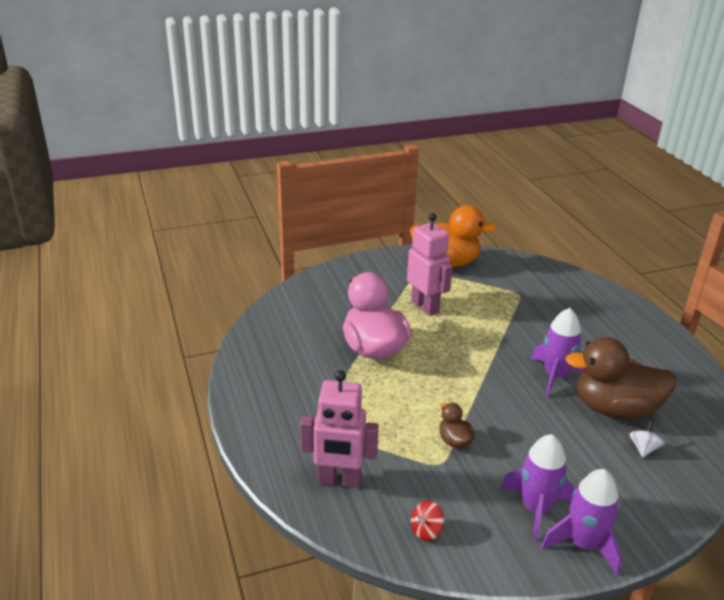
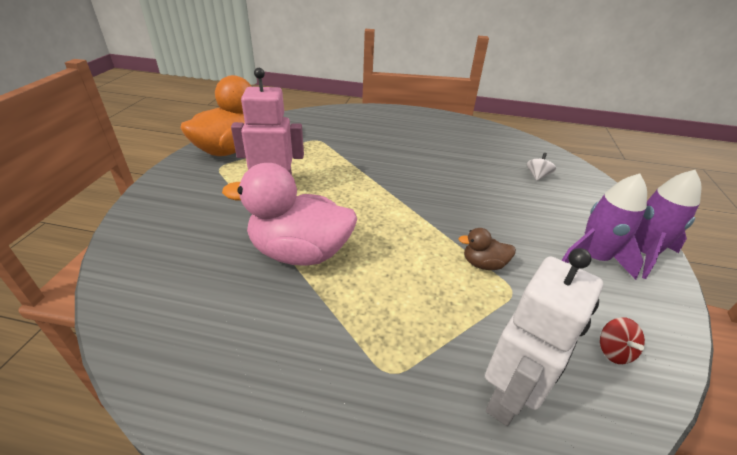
camera: 60 degrees left, 5 degrees up
(339, 480) = (509, 397): pink robot -> white robot
(555, 376) = (433, 172): purple rocket -> none
(615, 409) = (488, 166): brown duck -> none
(643, 448) = (537, 176): white spinning top -> white spinning top turned 60 degrees clockwise

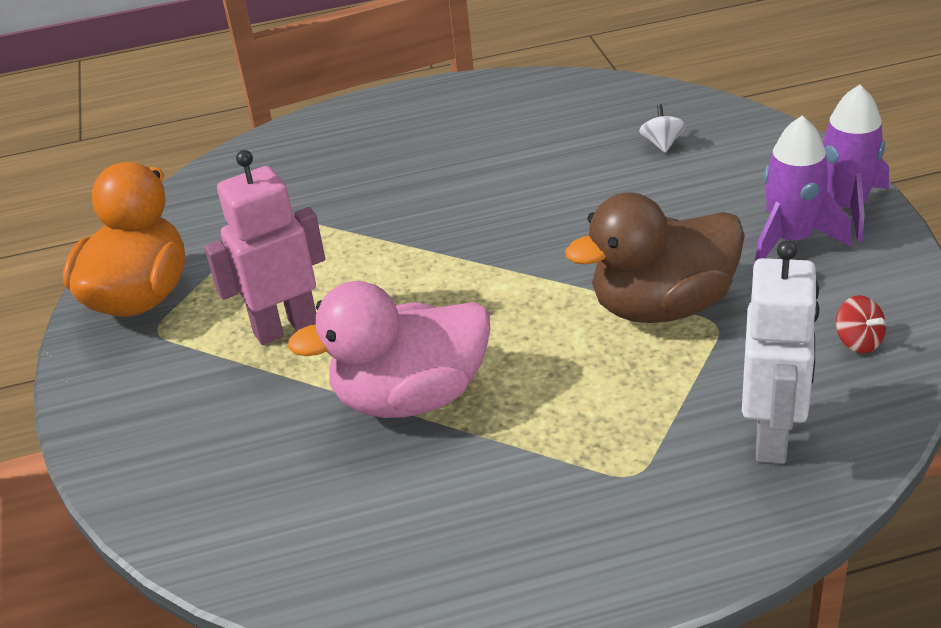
camera: 20 degrees left, 0 degrees up
(483, 264) = (662, 306): brown duck -> brown duck, size x2.24

